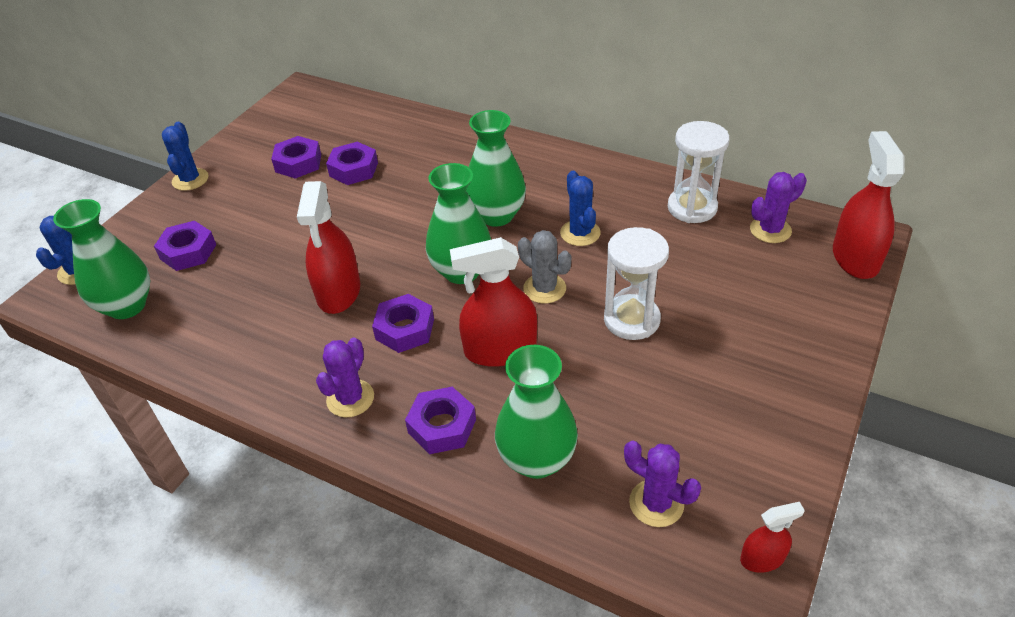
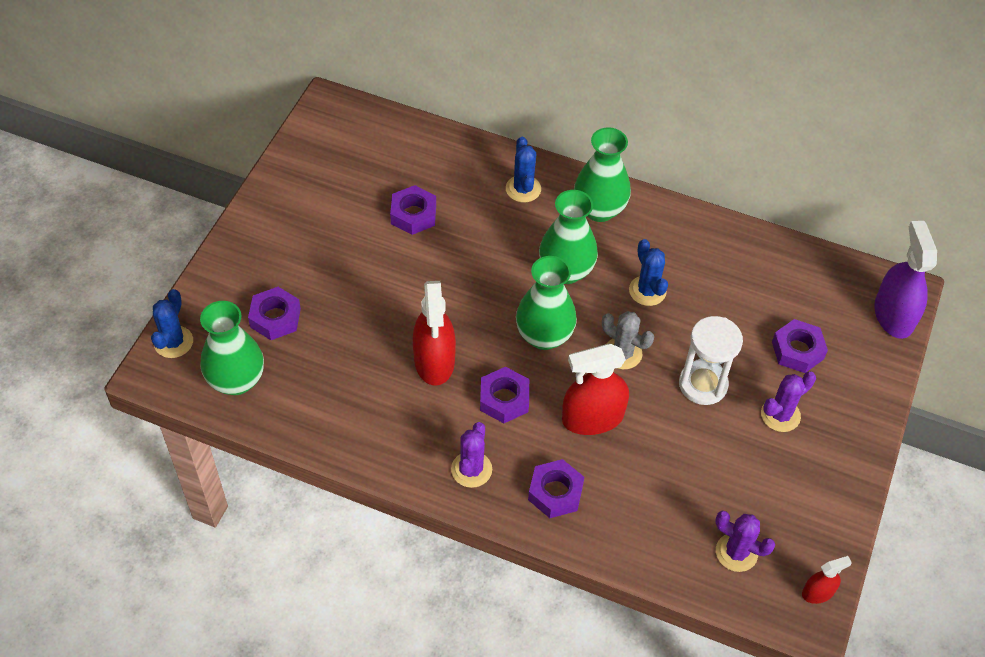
camera: 10 degrees left, 10 degrees up
(190, 179) = (247, 228): blue cactus -> blue cactus (523, 189)
(298, 163) = (354, 206): purple nut -> purple nut (797, 350)
(537, 459) = (638, 519): green vase -> green vase (599, 209)
(692, 208) = (748, 260): white hourglass -> none
(770, 230) = (819, 285): purple cactus -> purple cactus (780, 415)
(855, 258) = (893, 315): red spray bottle -> purple spray bottle

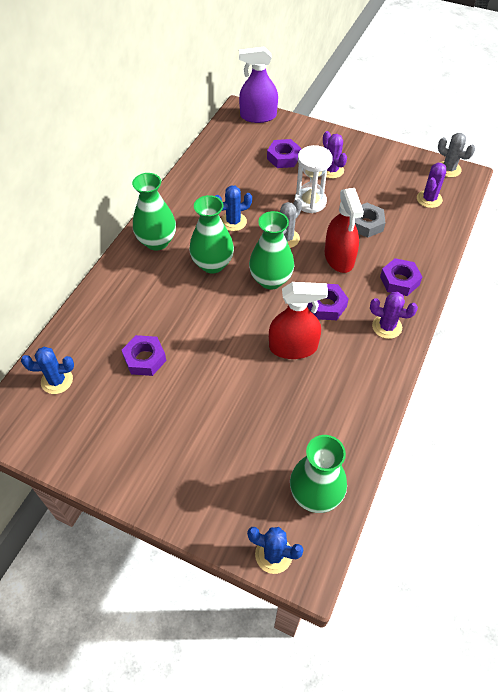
camera: 85 degrees left, 0 degrees up
(275, 318) = (248, 464): purple nut -> none
(523, 189) = (129, 285): blue cactus -> blue cactus (57, 380)
(666, 457) = (366, 224): none -> grey nut
(818, 592) = (448, 169): red spray bottle -> grey cactus

